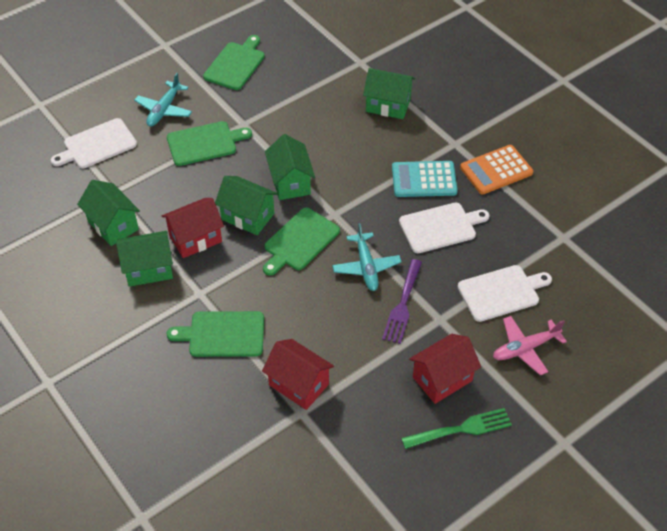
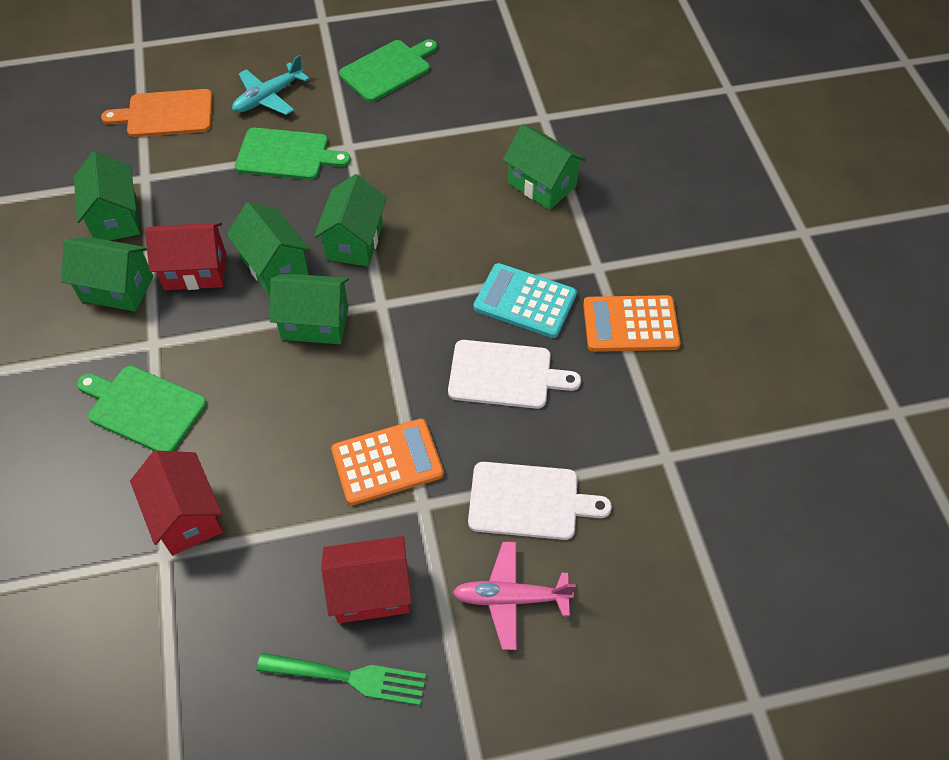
camera: 25 degrees right, 5 degrees up
(97, 145) = (166, 114): white cutting board -> orange cutting board
(300, 241) = (315, 323): green cutting board -> green house
(366, 267) = (374, 391): turquoise plane -> none
(402, 304) = (387, 462): purple fork -> orange calculator

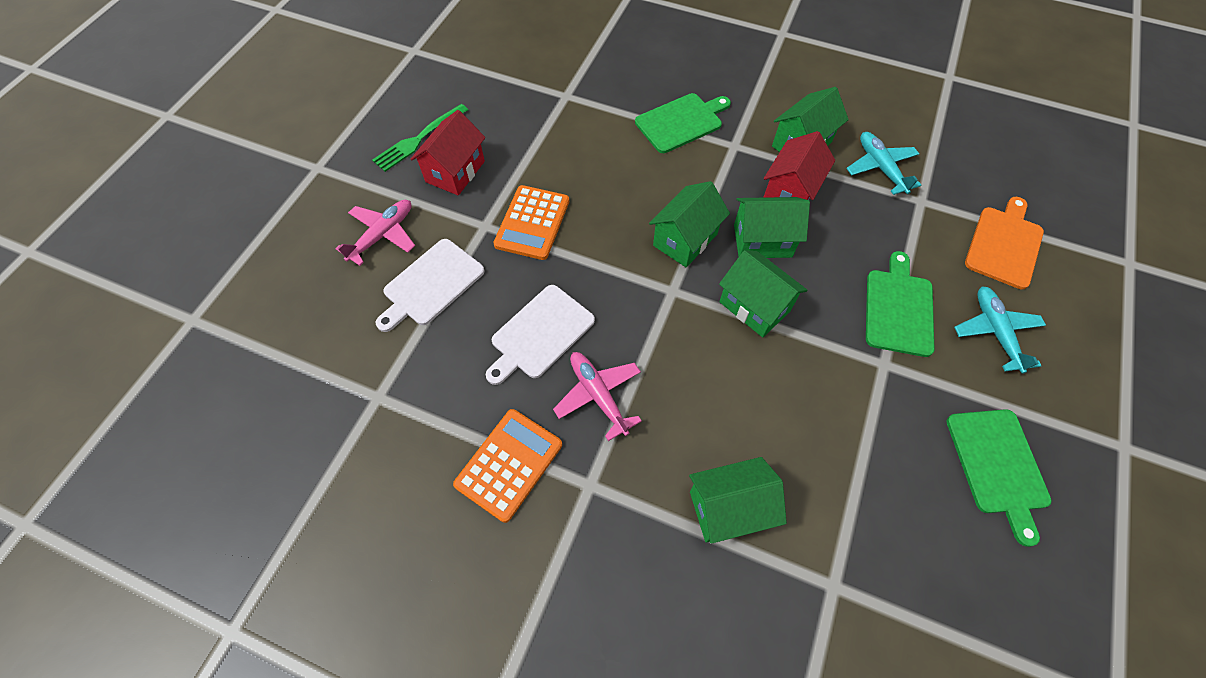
camera: 125 degrees right, 5 degrees up
(116, 218) = (880, 167): green house -> turquoise plane
(186, 516) = (583, 113): red house -> none
(286, 155) = (898, 309): green cutting board -> green cutting board turned 150 degrees clockwise
(525, 301) = (598, 395): turquoise calculator -> pink plane

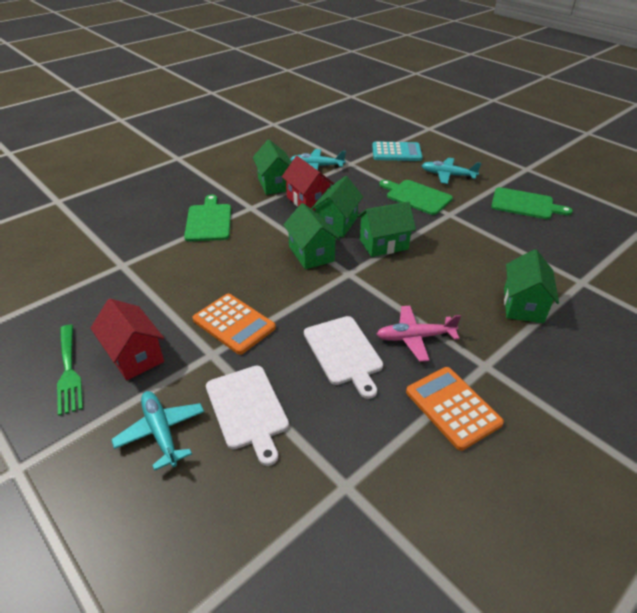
camera: 65 degrees left, 20 degrees down
(383, 235) = (161, 432): pink plane -> turquoise plane
(1004, 244) = (396, 152): orange cutting board -> turquoise calculator

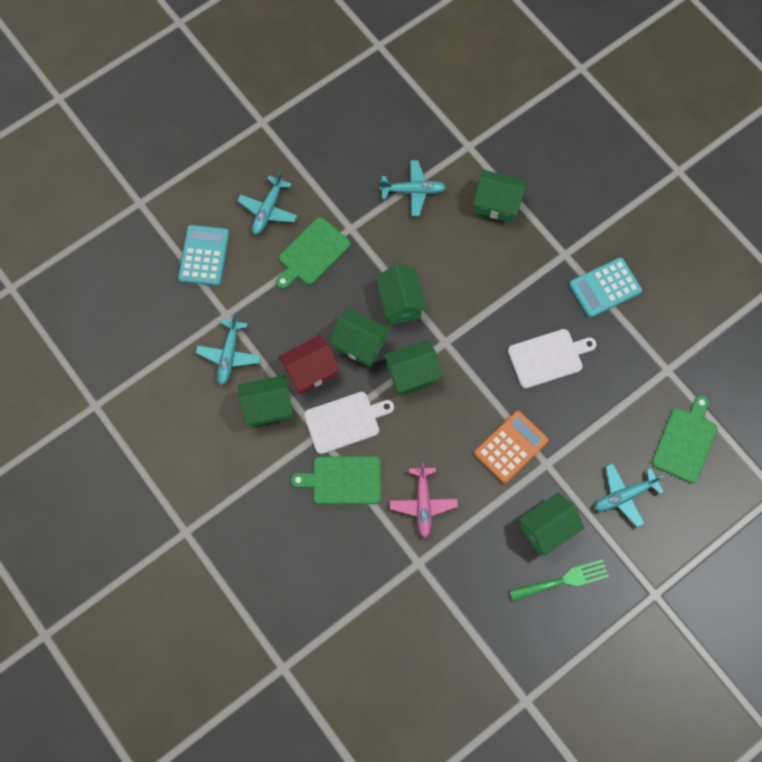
camera: 85 degrees left, 30 degrees up
(134, 356) = (547, 528): red house -> green house
(247, 409) = (604, 433): white cutting board -> white cutting board (345, 421)
(414, 337) = (533, 300): pink plane -> pink plane (423, 504)
(452, 407) = (605, 288): orange calculator -> turquoise calculator
(507, 247) = (413, 191): none -> turquoise plane
(525, 204) = (338, 149): green cutting board -> green cutting board (685, 442)

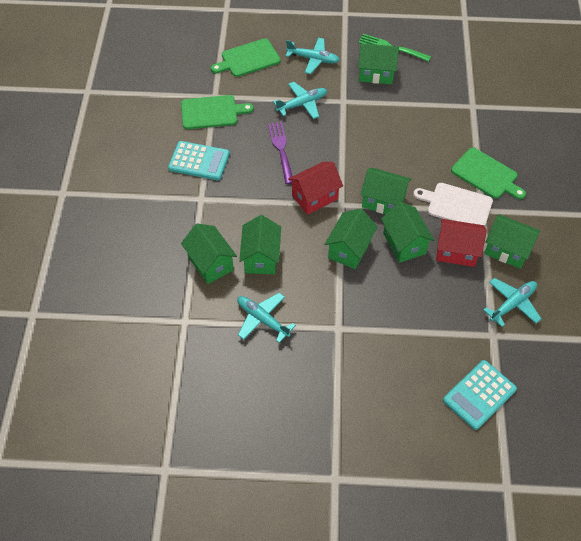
camera: 140 degrees left, 15 degrees down
(268, 210) = (394, 393): turquoise plane -> turquoise plane (302, 104)
(312, 253) = (386, 331): green cutting board -> green cutting board (212, 112)
(423, 504) = (442, 130): pink plane -> none
(463, 240) = (261, 257): none -> green house
(473, 331) = (314, 197): none -> red house
(511, 447) = (356, 122): orange calculator -> none
(548, 357) = (281, 150): white cutting board -> purple fork

